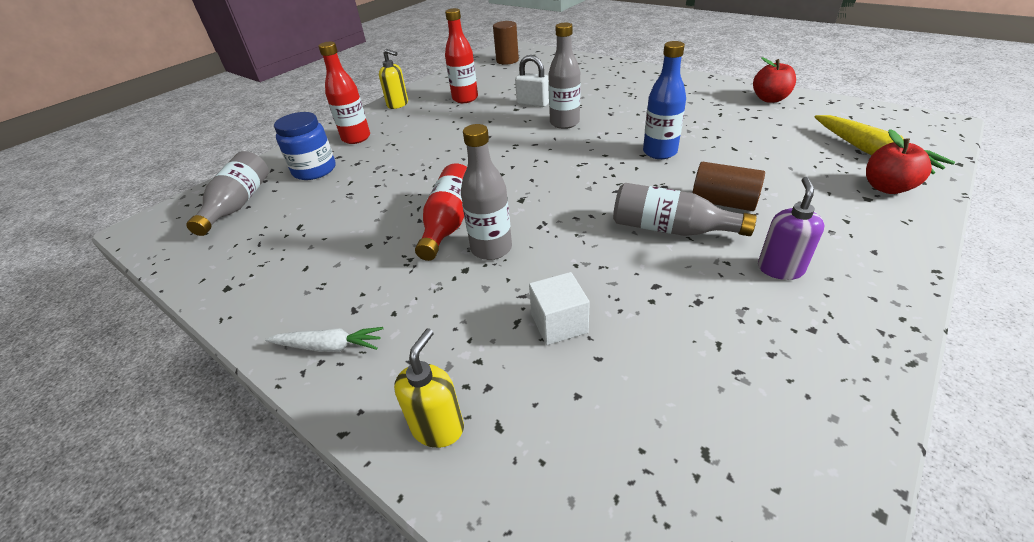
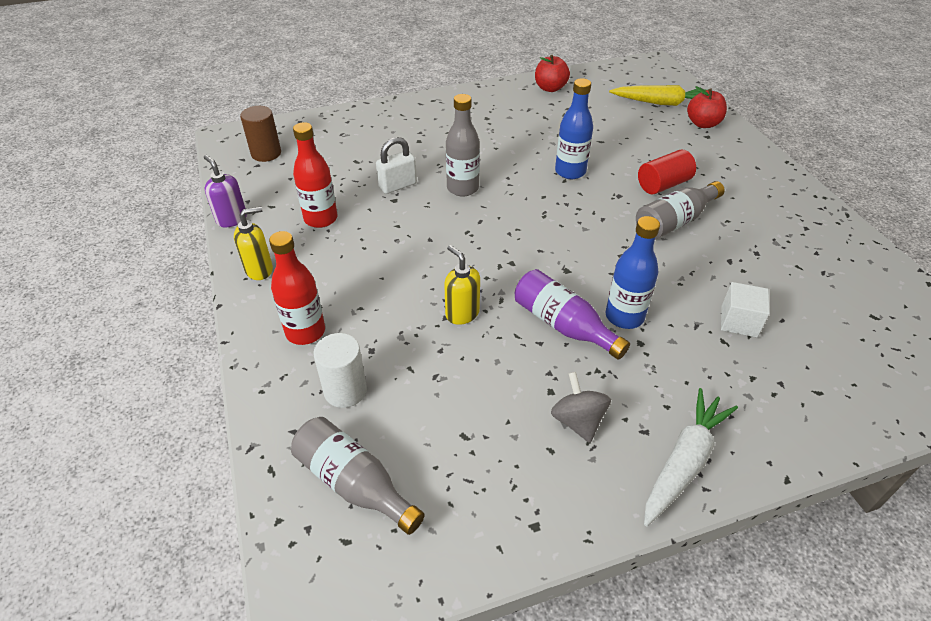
camera: 60 degrees left, 5 degrees up
(314, 170) = (345, 390): blue jar -> white cylinder
(329, 346) = (684, 461): white carrot -> white carrot, size x1.57
(343, 269) = (577, 421): none -> grey spinning top
(438, 427) = (806, 423): yellow soap dispenser -> yellow soap dispenser (462, 313)
(449, 223) = (563, 325): red bottle -> purple bottle
(491, 249) = (624, 316): grey bottle -> blue bottle
(723, 202) = (663, 184): brown cylinder -> red cylinder
(780, 269) = (749, 206): purple soap dispenser -> purple soap dispenser (231, 219)

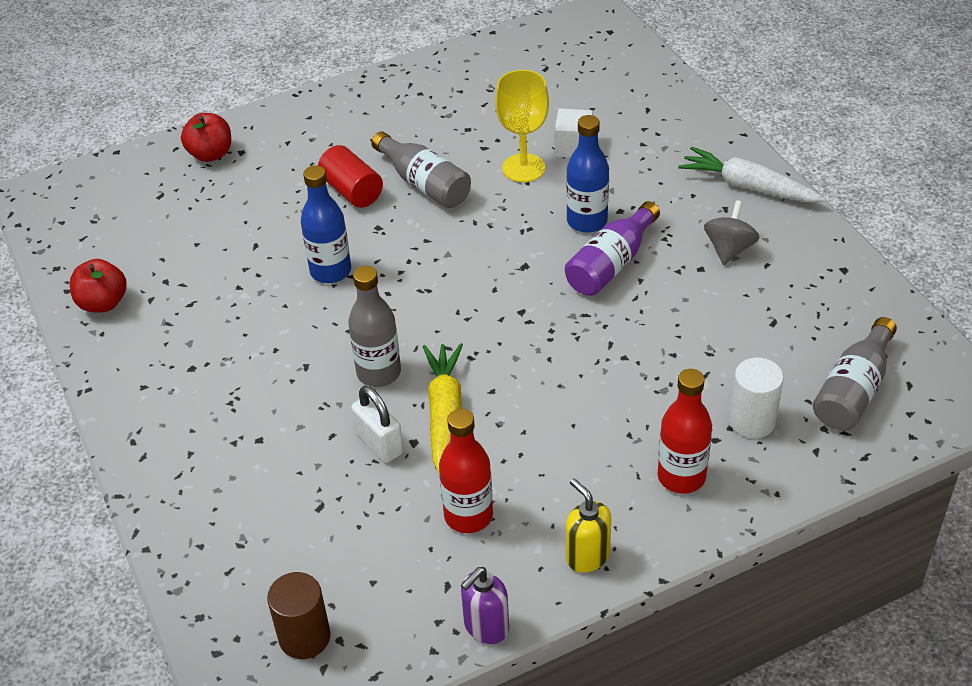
camera: 95 degrees left, 0 degrees up
(462, 313) = (615, 344): yellow soap dispenser -> none
(577, 421) = (729, 249): grey spinning top -> grey spinning top turned 135 degrees clockwise
(662, 103) = (155, 188): yellow carrot -> yellow carrot (444, 414)
(701, 283) = (523, 168): none -> yellow goblet

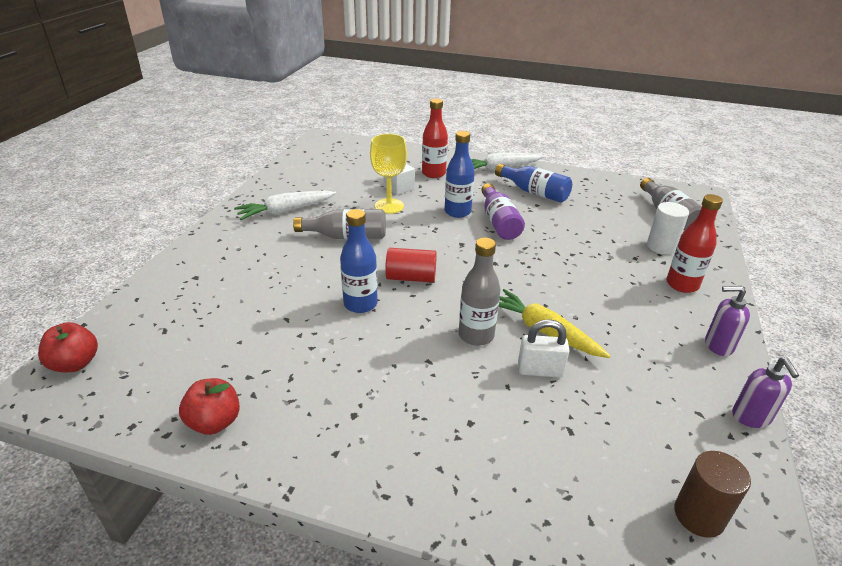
camera: 50 degrees left, 10 degrees down
(211, 154) = (172, 289): red apple -> red apple (75, 364)
(352, 191) = (307, 260): red cylinder -> red cylinder (411, 277)
(411, 114) = (285, 211): none -> white carrot
(468, 515) = (643, 370): red bottle -> red bottle (433, 173)
(587, 556) = (718, 345): yellow soap dispenser -> purple soap dispenser
(729, 249) = (534, 192): grey spinning top -> blue bottle

